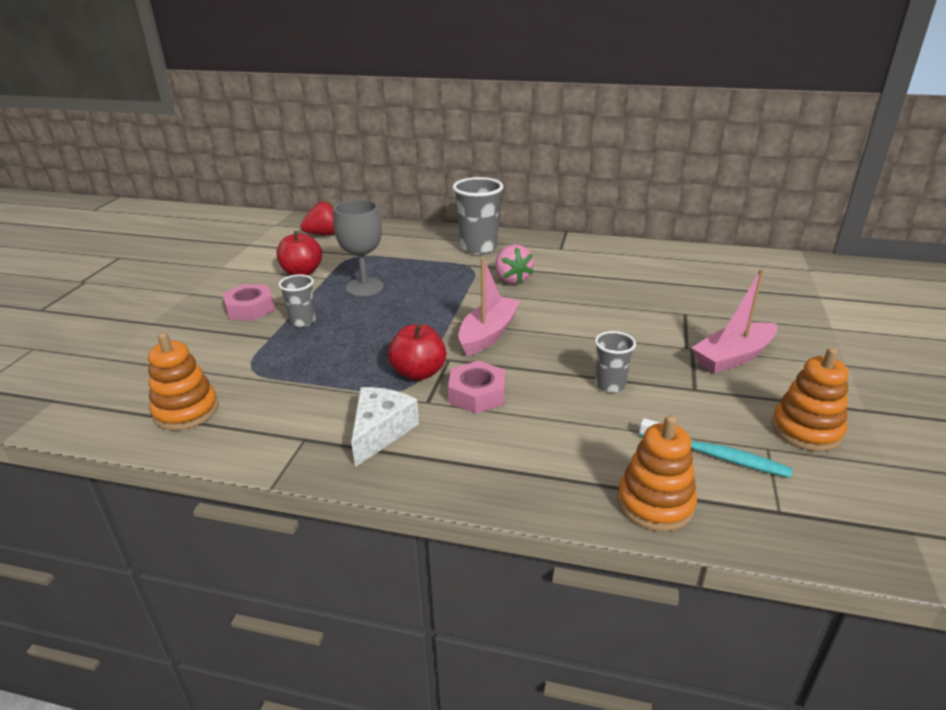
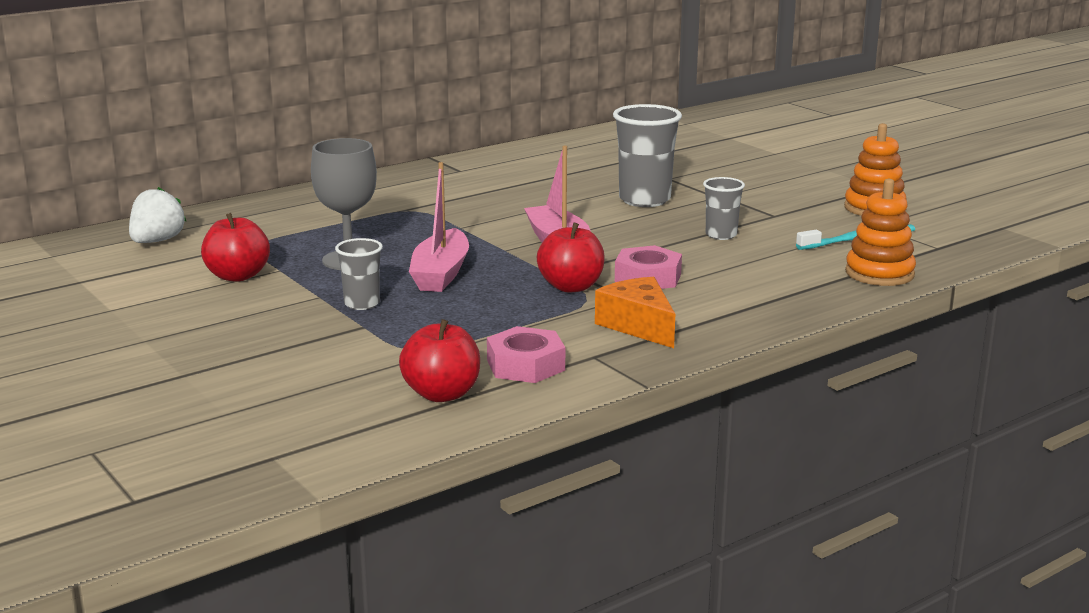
camera: 50 degrees left, 10 degrees down
(186, 411) = (442, 394): orange stacking toy -> red apple
(250, 308) = (270, 319): pink nut -> pink nut (525, 365)
(324, 234) = (157, 241): red strawberry -> white strawberry
(380, 432) = (638, 326): white cheese -> orange cheese
(478, 248) = (378, 195): grey cup -> grey cup (644, 200)
(512, 279) = (478, 205): pink strawberry -> none
(733, 357) = (757, 190): pink boat -> pink boat (441, 274)

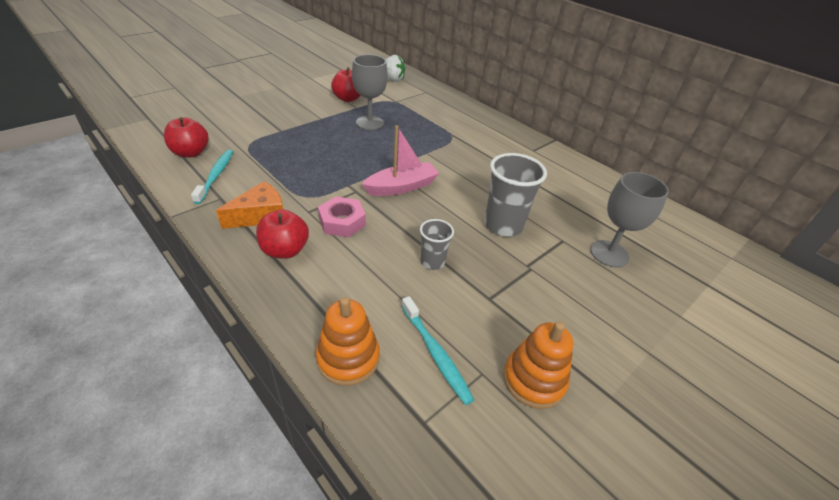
camera: 80 degrees right, 20 degrees up
(362, 304) = (309, 129): grey cup -> none
(441, 274) = (350, 148): pink boat -> none
(525, 365) = (216, 176): pink nut -> turquoise toothbrush
(571, 287) = (327, 191): red apple -> red apple (285, 250)
(689, 163) = (609, 254): none -> grey goblet

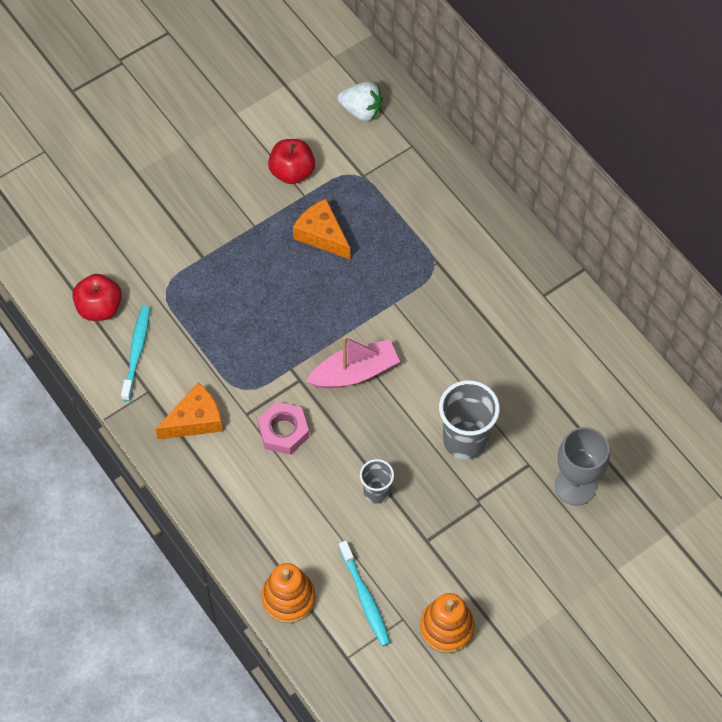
camera: 10 degrees right, 20 degrees up
(285, 250) = (225, 472): red apple -> none
(369, 123) = (322, 235): grey goblet -> orange cheese

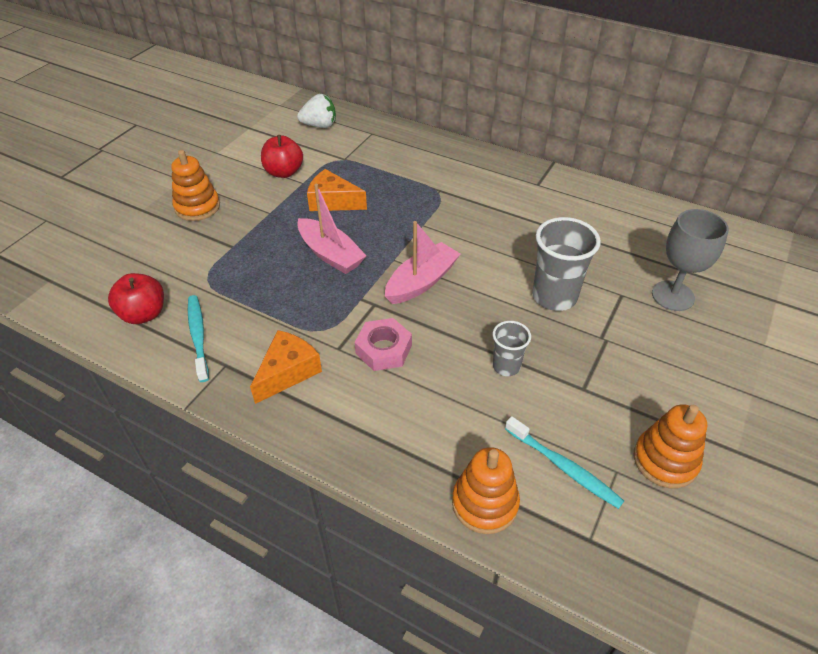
camera: 25 degrees left, 15 degrees down
(189, 190) = (197, 207): none -> orange stacking toy
(288, 304) = (330, 254): none -> pink boat

